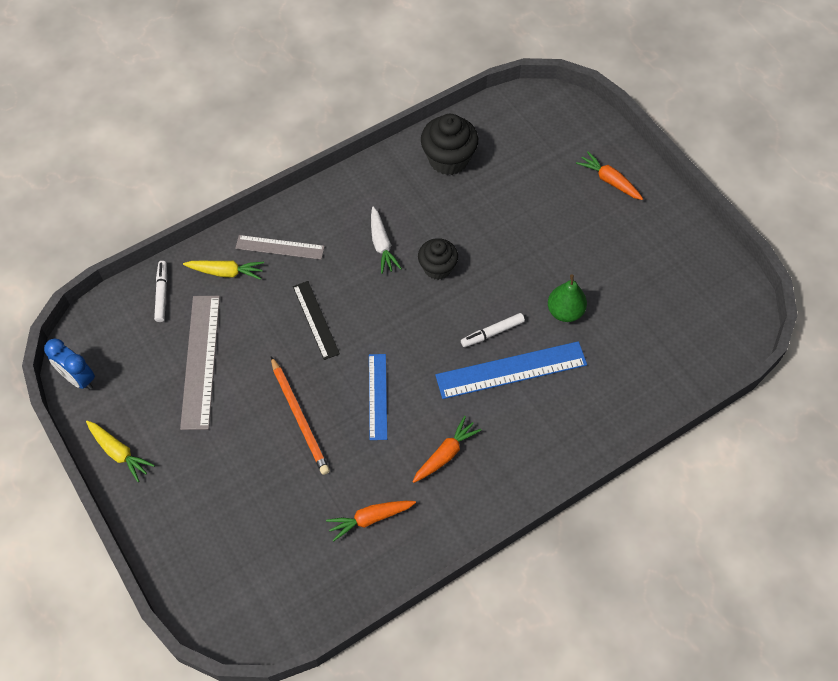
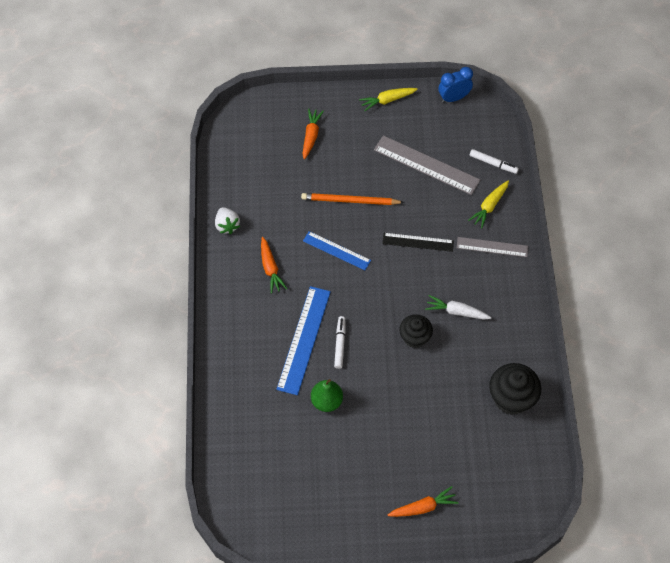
camera: 120 degrees right, 0 degrees up
(280, 247) = (492, 247): grey ruler -> grey ruler turned 60 degrees clockwise
(370, 519) = (257, 207): orange carrot -> orange carrot (311, 136)
(417, 539) = (227, 225): none -> white strawberry

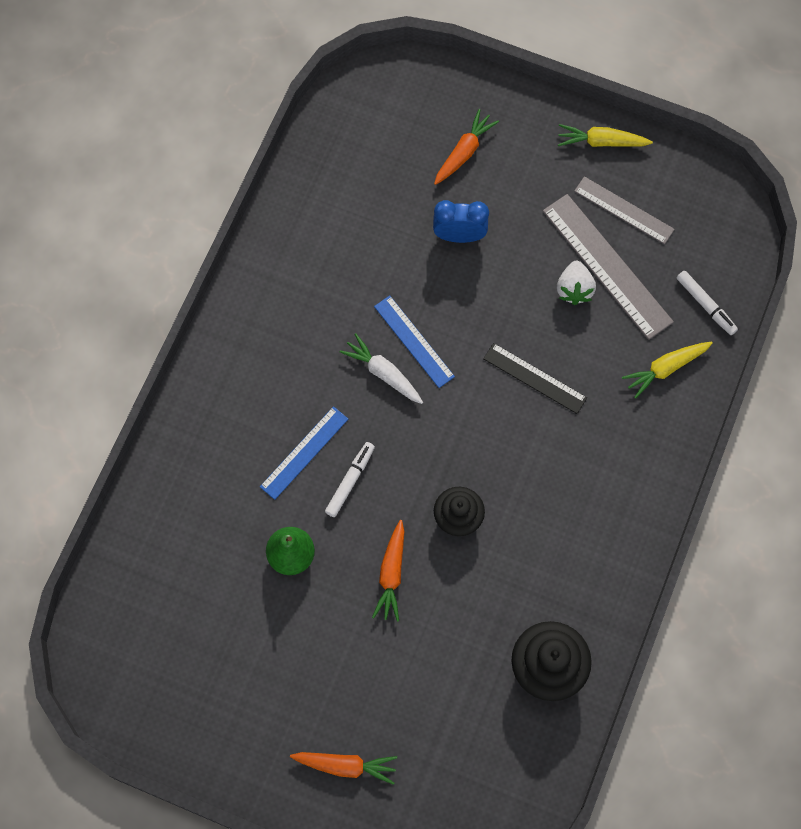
camera: 25 degrees right, 10 degrees up
(227, 225) = (281, 238): white strawberry -> white strawberry (574, 289)
(270, 268) = (310, 328): orange carrot -> orange carrot (391, 574)
(303, 339) = (304, 452): blue ruler -> blue ruler, size x0.62
(350, 201) = (470, 274): orange pencil -> none
(453, 98) = (700, 178): blue clock -> blue clock (459, 236)
(456, 312) = (536, 506): white carrot -> white carrot (383, 373)
(492, 247) = (637, 432): grey ruler -> grey ruler (624, 210)

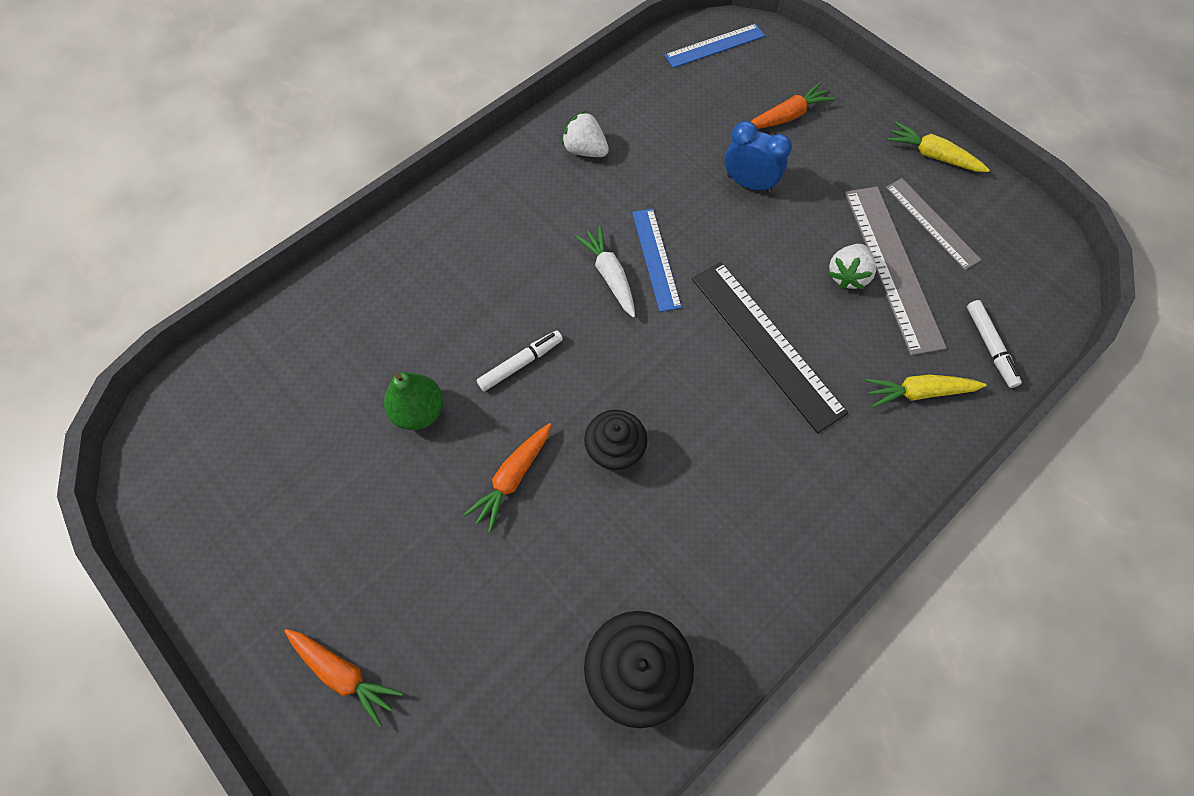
camera: 25 degrees right, 5 degrees down
(304, 262) = (585, 150): none -> white strawberry
(304, 452) = (490, 316): blue ruler -> blue ruler (714, 45)
(535, 378) = (766, 343): black ruler -> black ruler, size x1.61

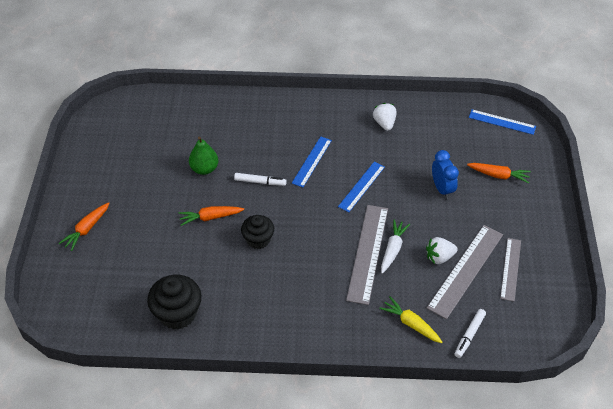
camera: 45 degrees right, 15 degrees down
(343, 673) = (87, 229): orange carrot -> orange carrot turned 45 degrees clockwise
(555, 276) = (312, 161): none -> blue ruler
(609, 276) = (334, 178): white carrot -> white carrot (392, 249)
(766, 343) = (368, 253): black ruler -> grey ruler
(932, 156) = (551, 243): yellow carrot -> none

